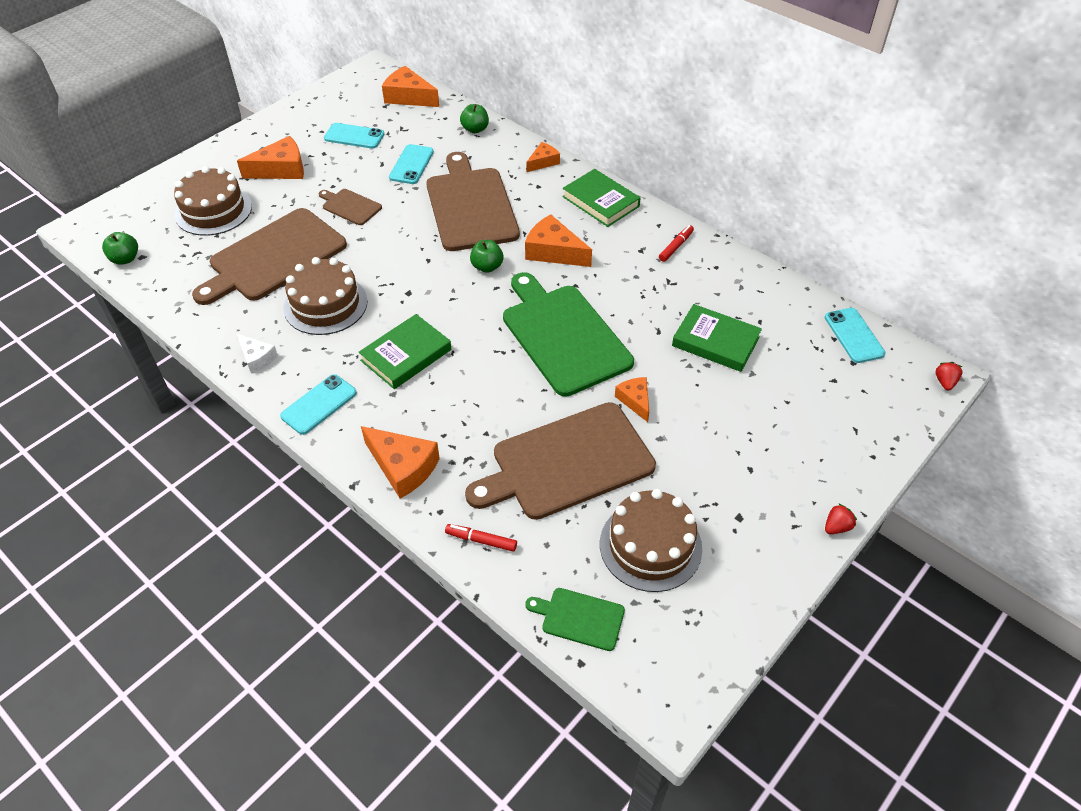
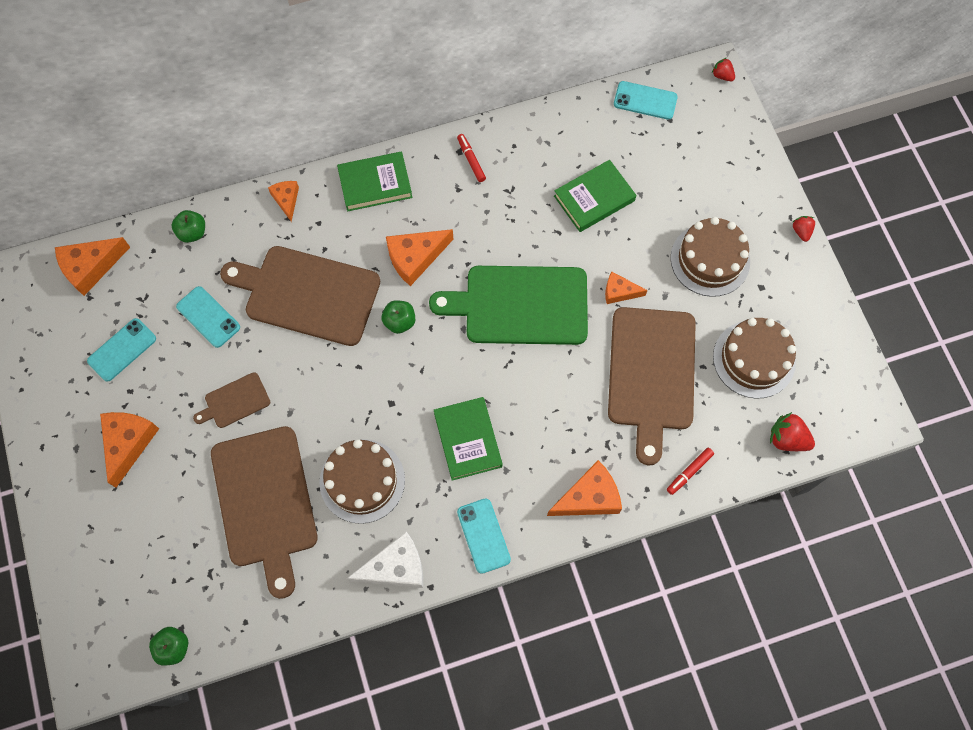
camera: 60 degrees left, 20 degrees up
(213, 210) = (152, 534): brown cake -> brown cake (710, 260)
(257, 358) = (395, 567): white cheese -> white cheese, size x1.67
(579, 618) = (787, 439): green cutting board -> red strawberry

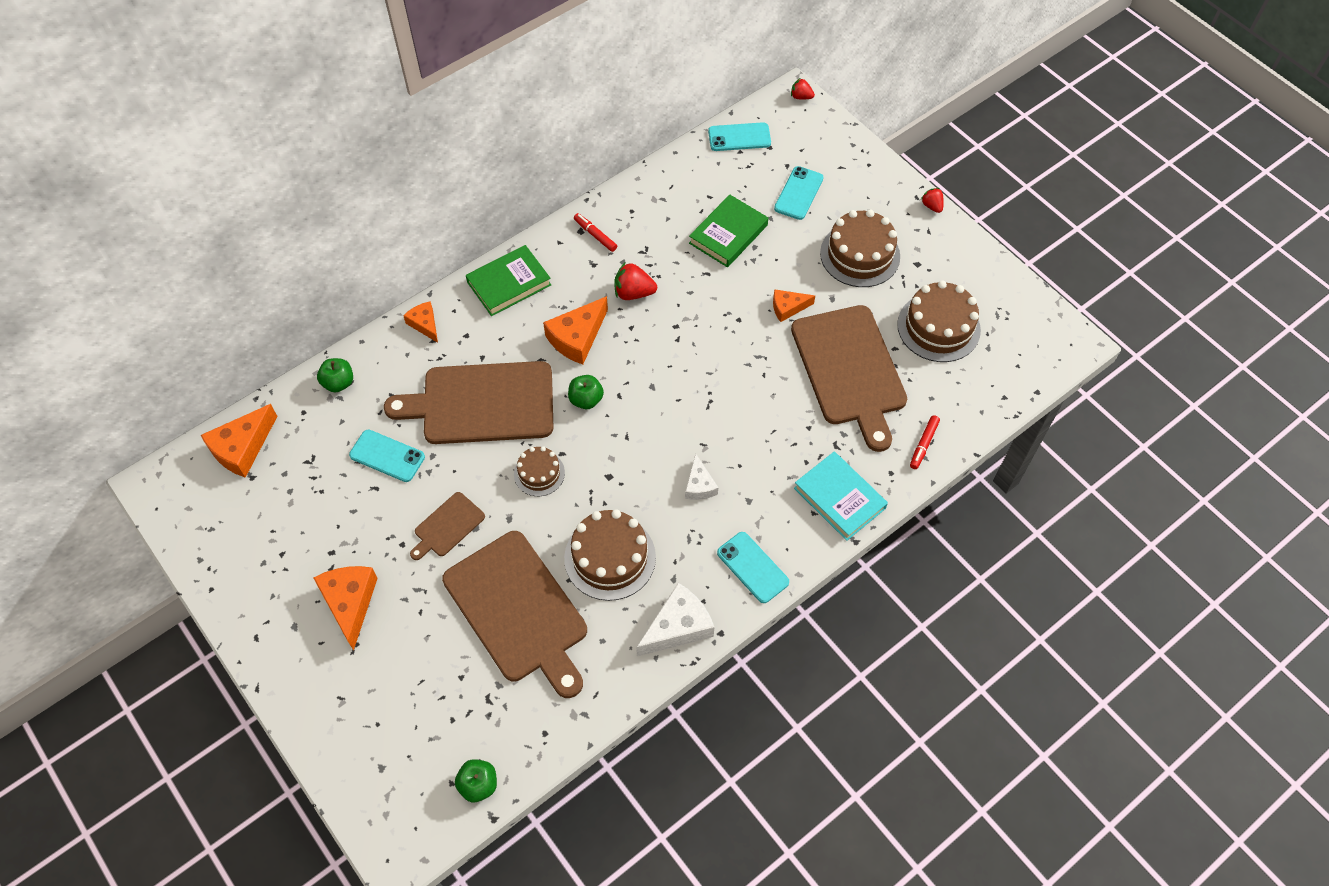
camera: 20 degrees left, 10 degrees down
(122, 350) = (307, 516): turquoise phone -> turquoise phone (799, 193)
(331, 379) = (539, 473): none -> brown cake
(467, 440) = (699, 485): green book -> white cheese
(520, 305) = (698, 348): green cutting board -> none
(589, 497) = (839, 498): orange cheese -> turquoise book
(787, 439) = (1000, 386): red strawberry -> red strawberry (633, 293)

